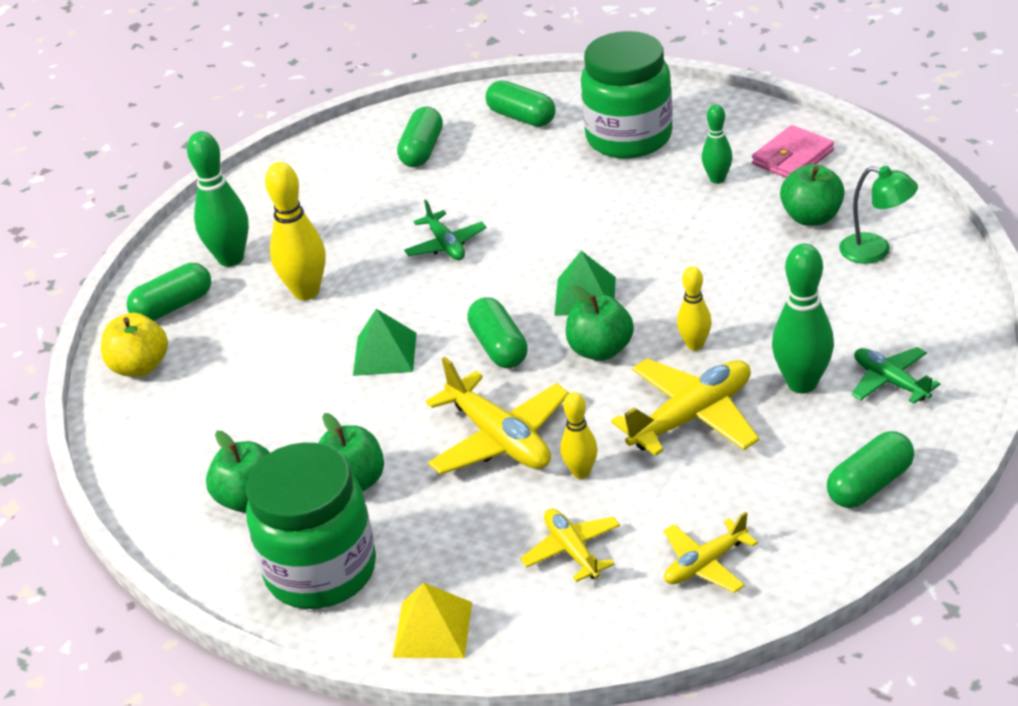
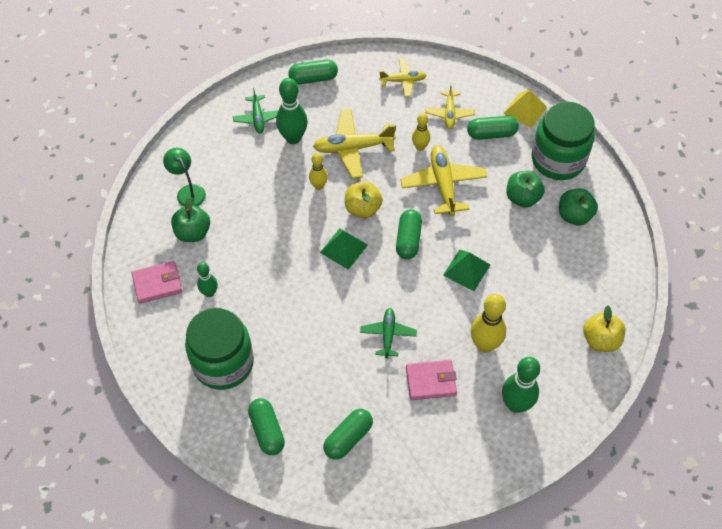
camera: 155 degrees left, 20 degrees up
(173, 306) = (566, 381): green capsule -> green capsule (491, 134)
(356, 231) = (431, 381): none -> pink wallet
(600, 350) = (363, 208): green apple -> yellow apple

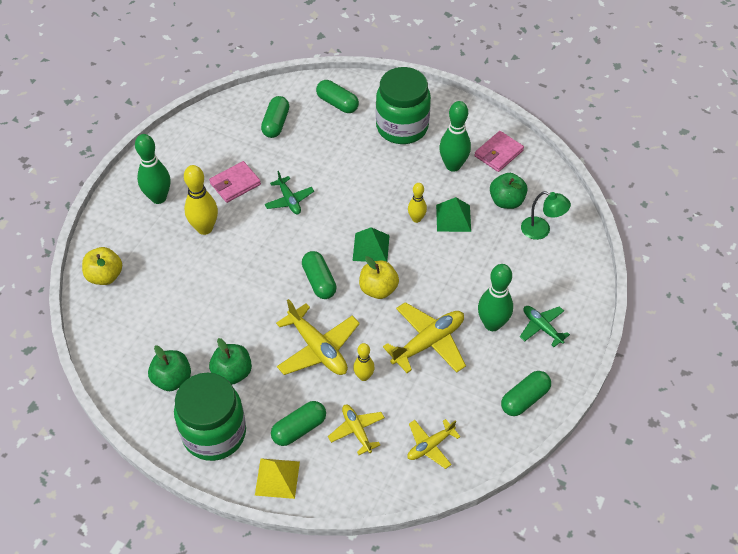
camera: 150 degrees right, 5 degrees down
(209, 293) = (453, 165): green bowling pin -> green bowling pin, size x1.70
(318, 186) = (433, 290): yellow bowling pin -> yellow bowling pin (416, 219)
(466, 270) = (251, 280): green pyramid -> green pyramid (453, 218)

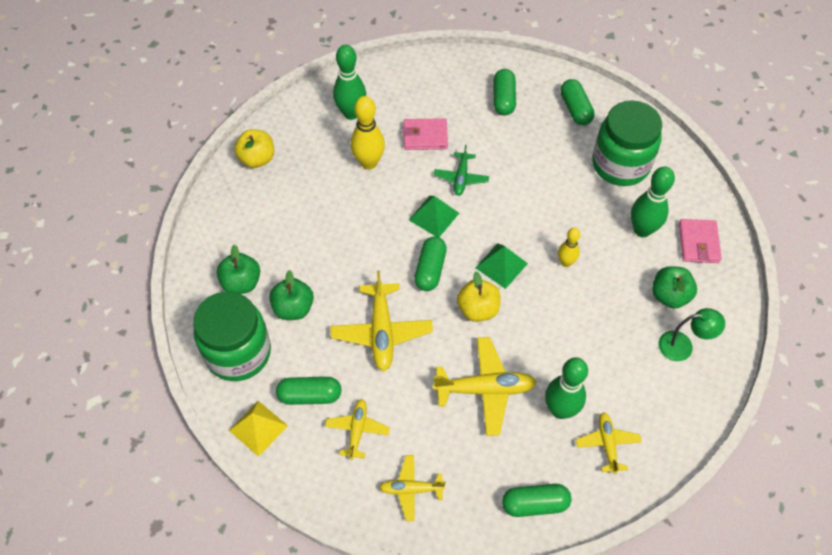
camera: 35 degrees right, 5 degrees up
(276, 124) = (503, 99): green capsule -> green capsule turned 45 degrees counterclockwise
(364, 376) = (402, 384): yellow bowling pin -> none
(453, 218) = (602, 282): green pyramid -> green pyramid (434, 216)
(498, 153) = (698, 243): pink wallet -> pink wallet turned 75 degrees counterclockwise
(541, 230) = (683, 346): green lamp -> green lamp turned 60 degrees counterclockwise
(542, 327) = (607, 444): green plane -> yellow plane

